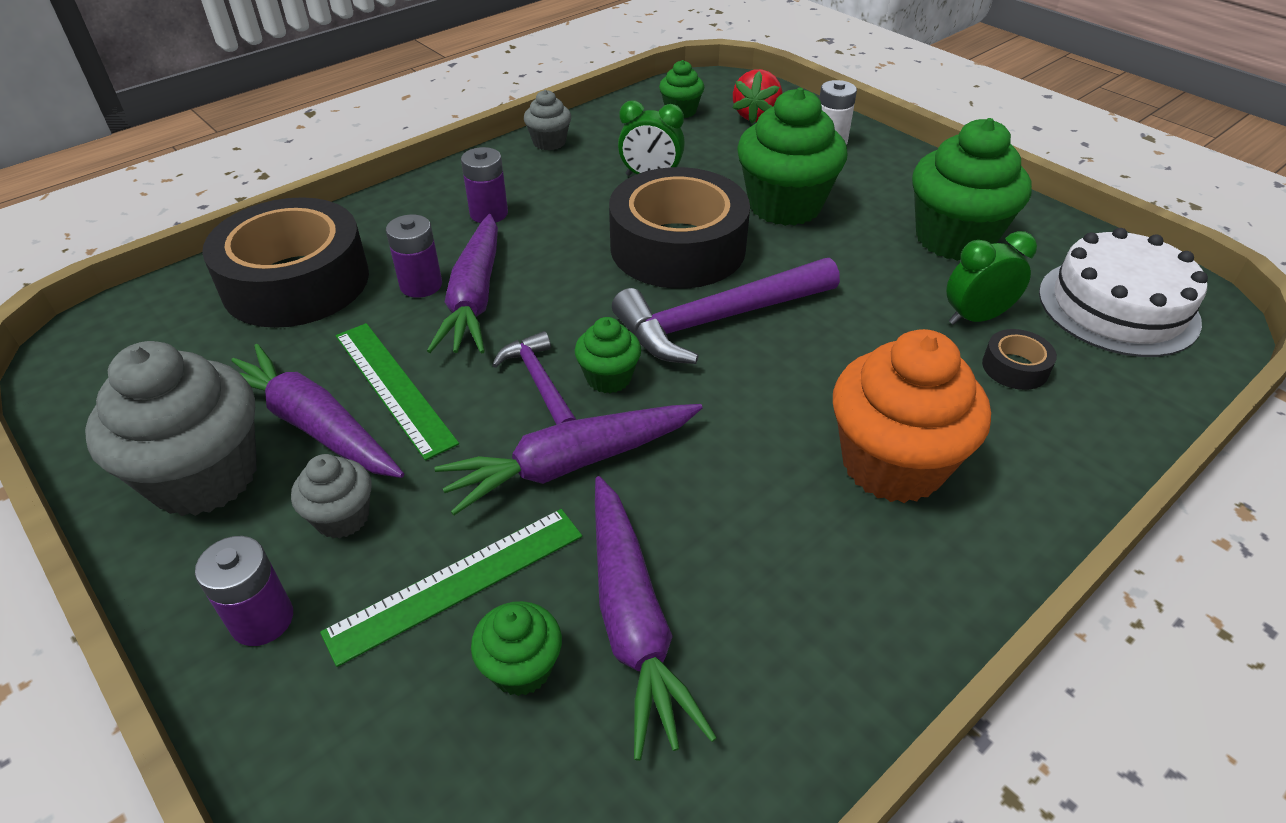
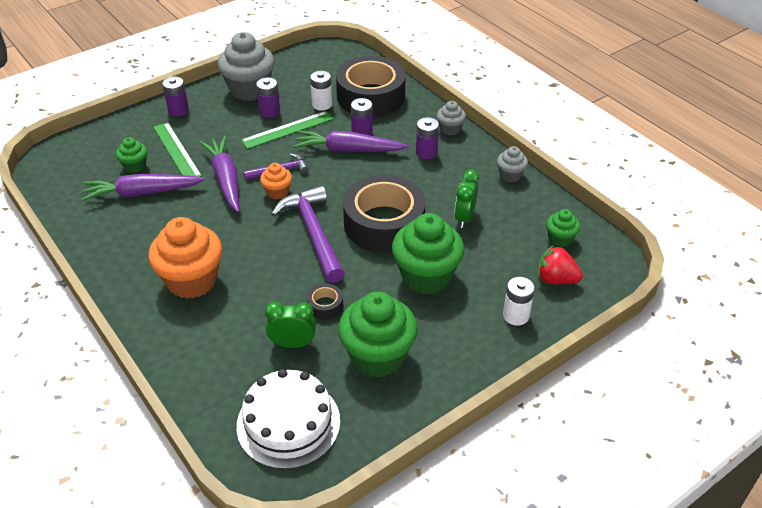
camera: 95 degrees right, 0 degrees up
(308, 345) = (322, 104): none -> white battery
(314, 426) = (269, 111): purple carrot -> purple battery
(342, 517) = (217, 123): grey cupcake -> grey cupcake (450, 129)
(608, 378) = (277, 192): green cupcake -> orange cupcake
(975, 318) = (292, 344): green clock -> green clock turned 75 degrees counterclockwise
(1015, 367) = (245, 349): black tape -> black tape (325, 305)

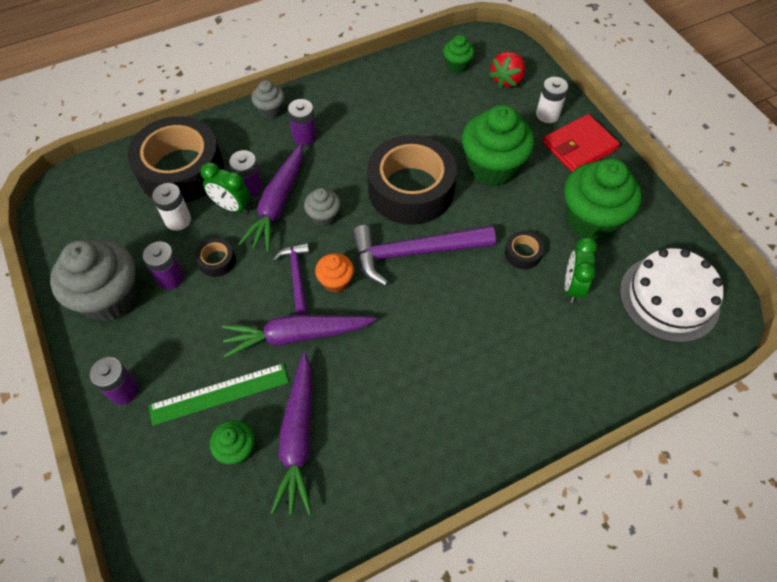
camera: 80 degrees left, 15 degrees up
(192, 280) = (472, 379): orange cupcake -> none
(288, 129) = (217, 261): green ruler -> black tape
(464, 218) = (415, 125): green clock -> green clock (232, 207)
(477, 344) = (579, 146): none -> red wallet
(510, 175) = (360, 79): grey cupcake -> grey cupcake (324, 217)

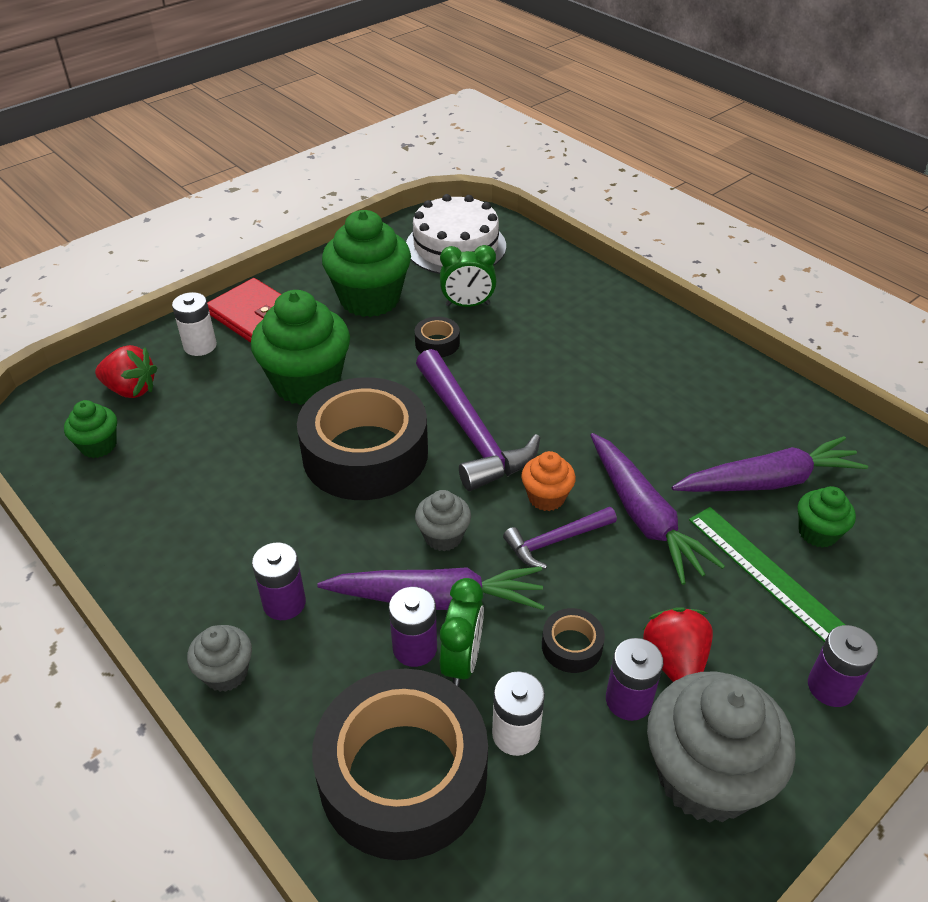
camera: 105 degrees left, 15 degrees down
(182, 310) = (674, 661): none -> red strawberry

